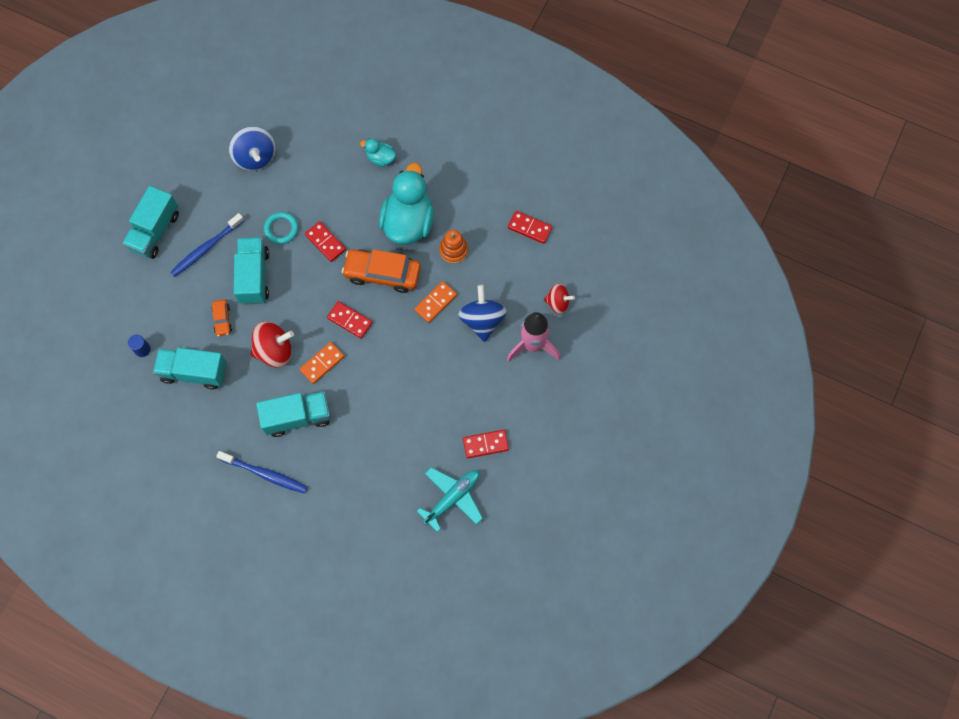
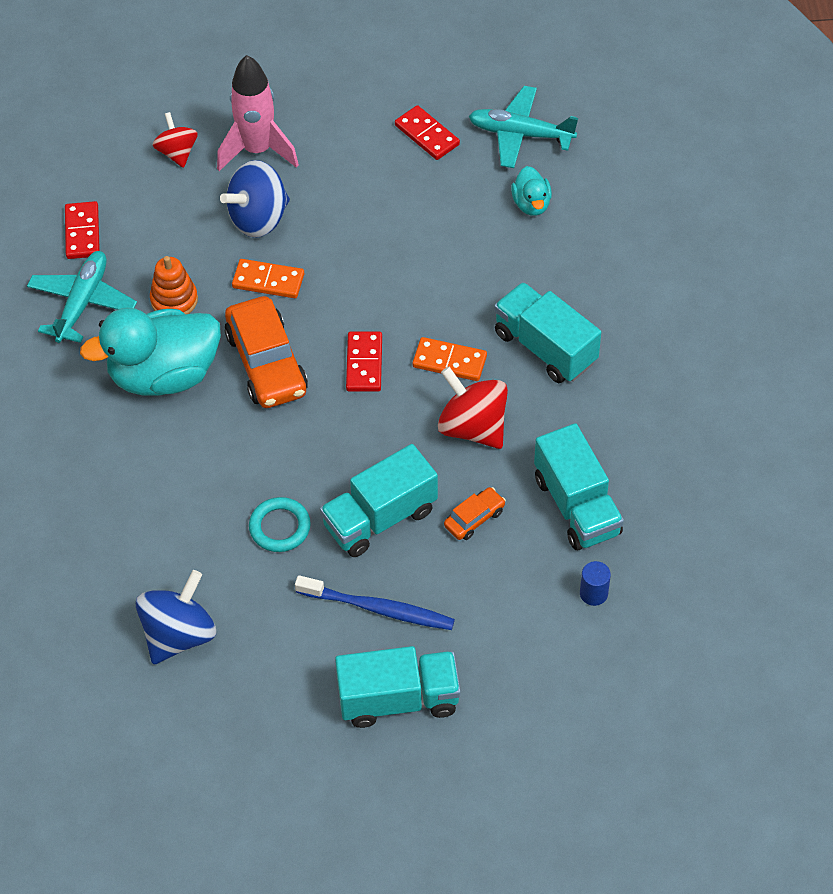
camera: 120 degrees left, 15 degrees down
(265, 474) = (648, 340): blue toothbrush -> none
(325, 242) = (264, 458): red domino -> none
(380, 158) = (77, 465): turquoise duck -> turquoise duck (531, 204)
(481, 206) = (82, 302): none -> turquoise plane

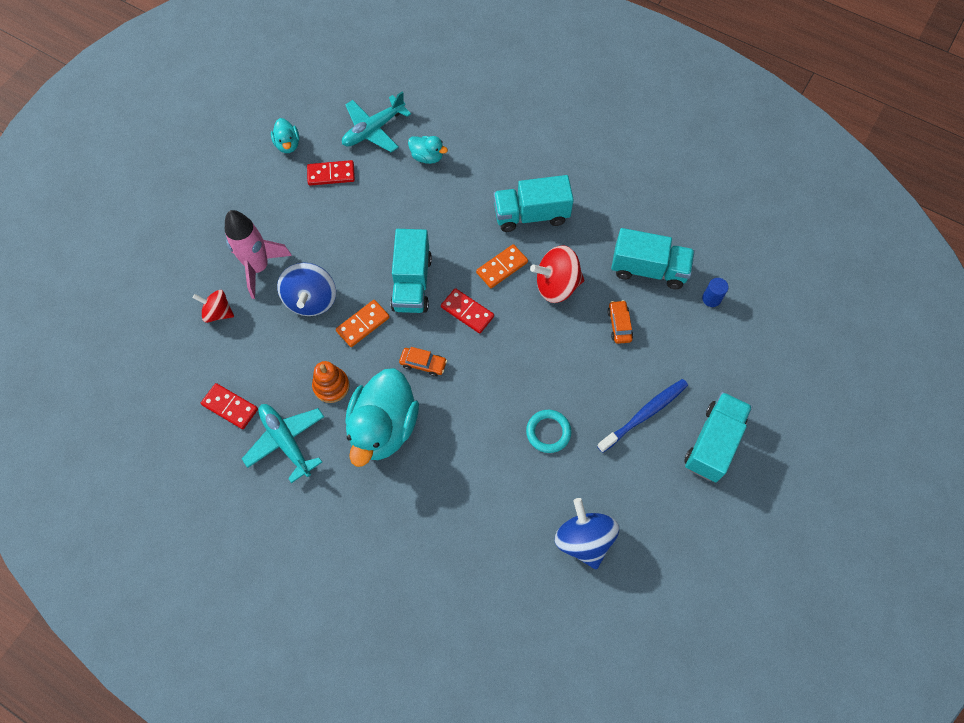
camera: 55 degrees left, 10 degrees up
(267, 363) = (423, 364): orange car -> orange car, size x0.49
(380, 518) = (582, 373): turquoise truck -> turquoise truck (412, 283)
(429, 74) = (288, 144): none -> turquoise duck

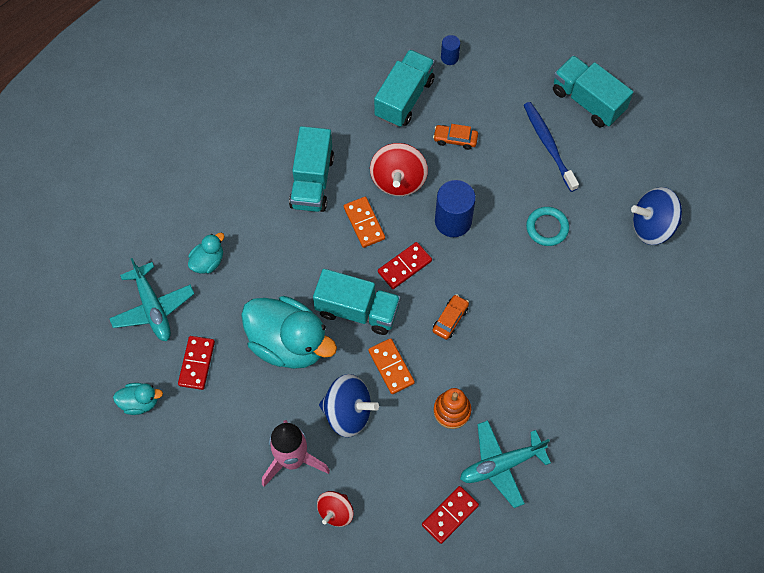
camera: 75 degrees left, 0 degrees up
(383, 427) = (508, 370): turquoise duck -> turquoise duck (289, 343)
(528, 343) = (453, 221): none -> blue cylinder

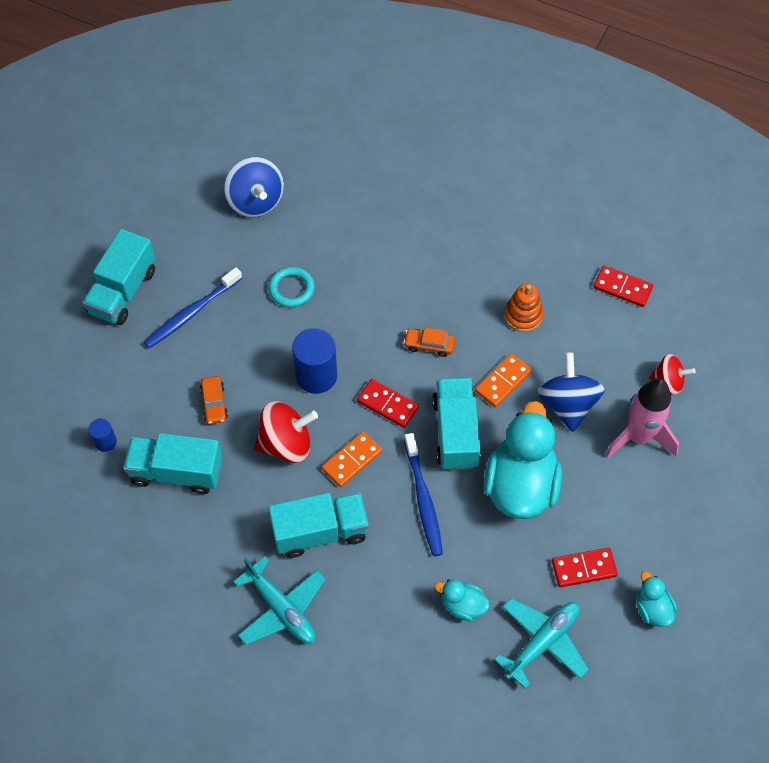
camera: 110 degrees left, 5 degrees down
(307, 264) = (423, 499): none -> blue toothbrush
(501, 465) = (556, 261): turquoise plane -> turquoise plane (281, 609)

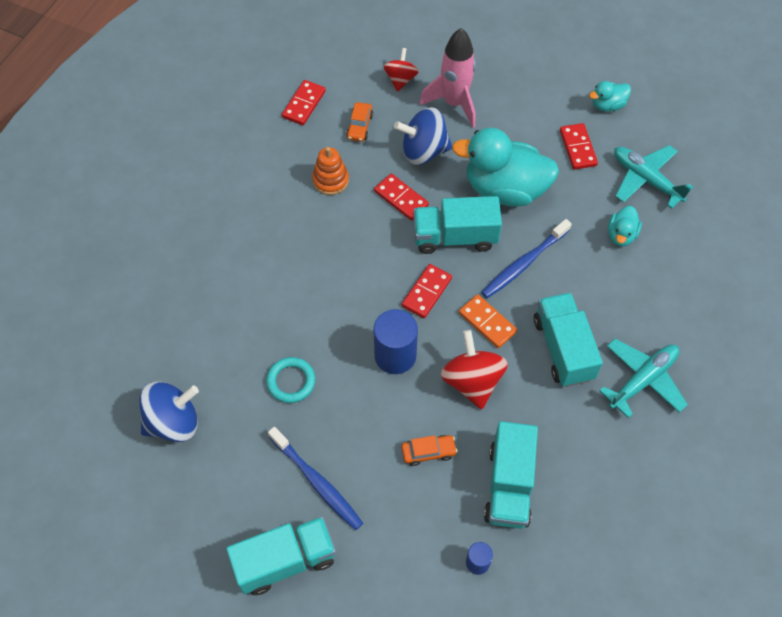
camera: 90 degrees left, 0 degrees up
(123, 291) = (285, 561): turquoise truck -> turquoise truck turned 45 degrees counterclockwise
(423, 499) = (524, 263): blue toothbrush -> blue toothbrush turned 150 degrees clockwise
(429, 345) = (361, 257): orange car -> orange car (360, 126)
(502, 381) = (401, 198): orange domino -> red domino

